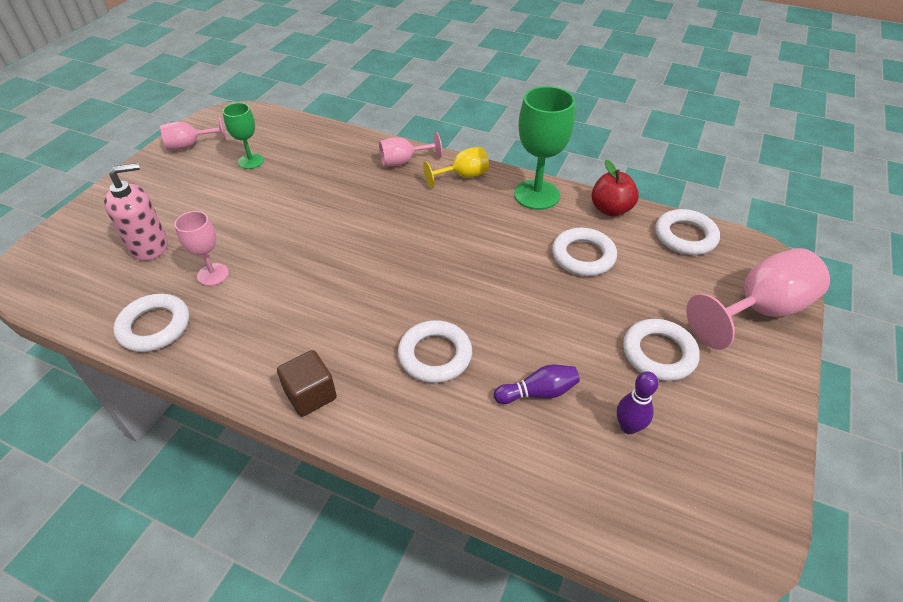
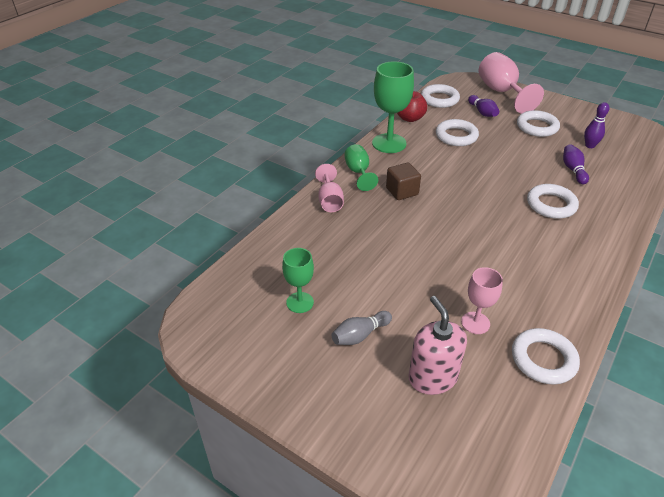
camera: 80 degrees left, 5 degrees down
(190, 145) = (250, 358): pink goblet -> none
(207, 199) = (360, 335): none -> grey bowling pin
(310, 395) = (596, 262): brown cube -> brown cube (402, 191)
(463, 176) = (358, 172): yellow goblet -> green goblet
(671, 285) = (482, 112): none -> purple bowling pin

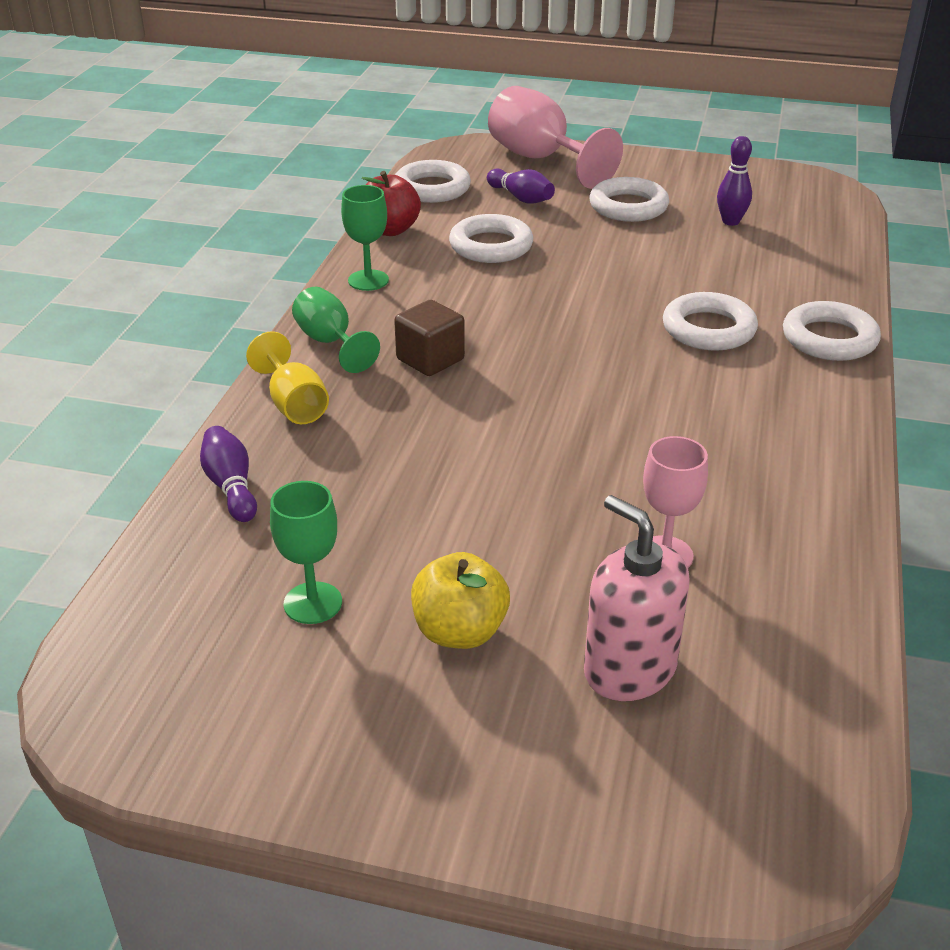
camera: 20 degrees left, 5 degrees down
(330, 201) = (294, 404): pink goblet -> yellow goblet
(360, 335) = (460, 631): grey bowling pin -> yellow apple
(389, 143) = (368, 280): green goblet -> green goblet, size x0.58
(543, 359) = (808, 585): white ring -> white ring (829, 339)
(573, 170) = (720, 265): purple bowling pin -> purple bowling pin (231, 486)

